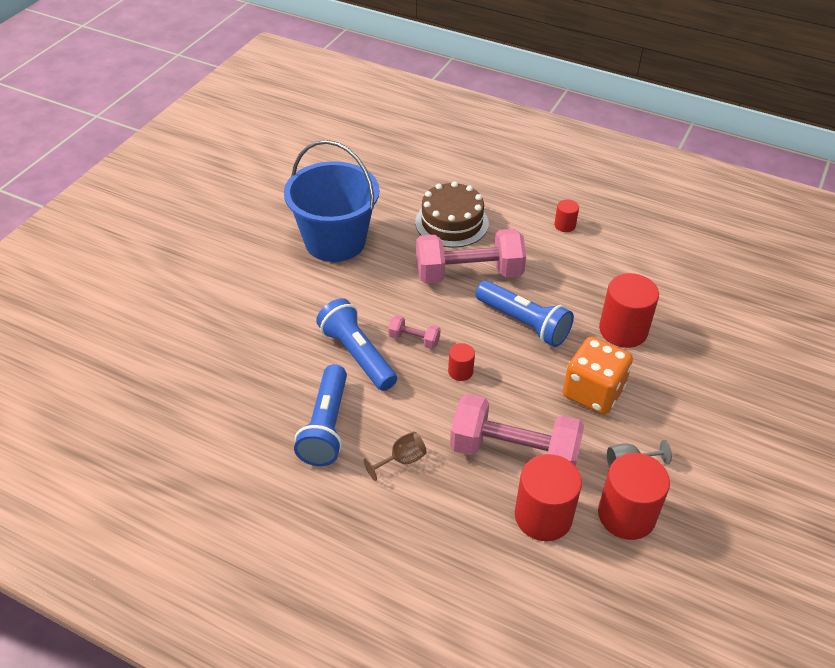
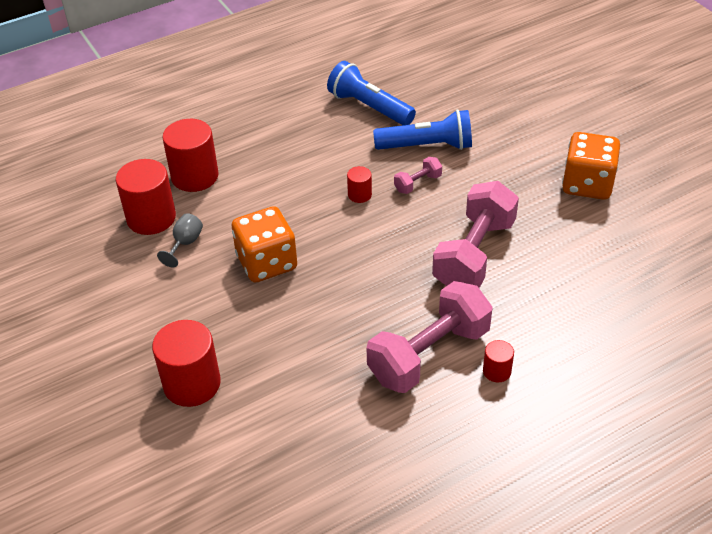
camera: 125 degrees right, 0 degrees up
(335, 241) = (587, 184): blue bucket -> orange dice
(401, 460) = (306, 130): brown goblet -> none
(451, 223) = (563, 278): brown cake -> none
(513, 453) = (257, 187): pink dumbbell -> pink dumbbell (429, 354)
(523, 323) = (380, 260): blue flashlight -> none
(623, 330) = (313, 326): red cylinder -> red cylinder (192, 384)

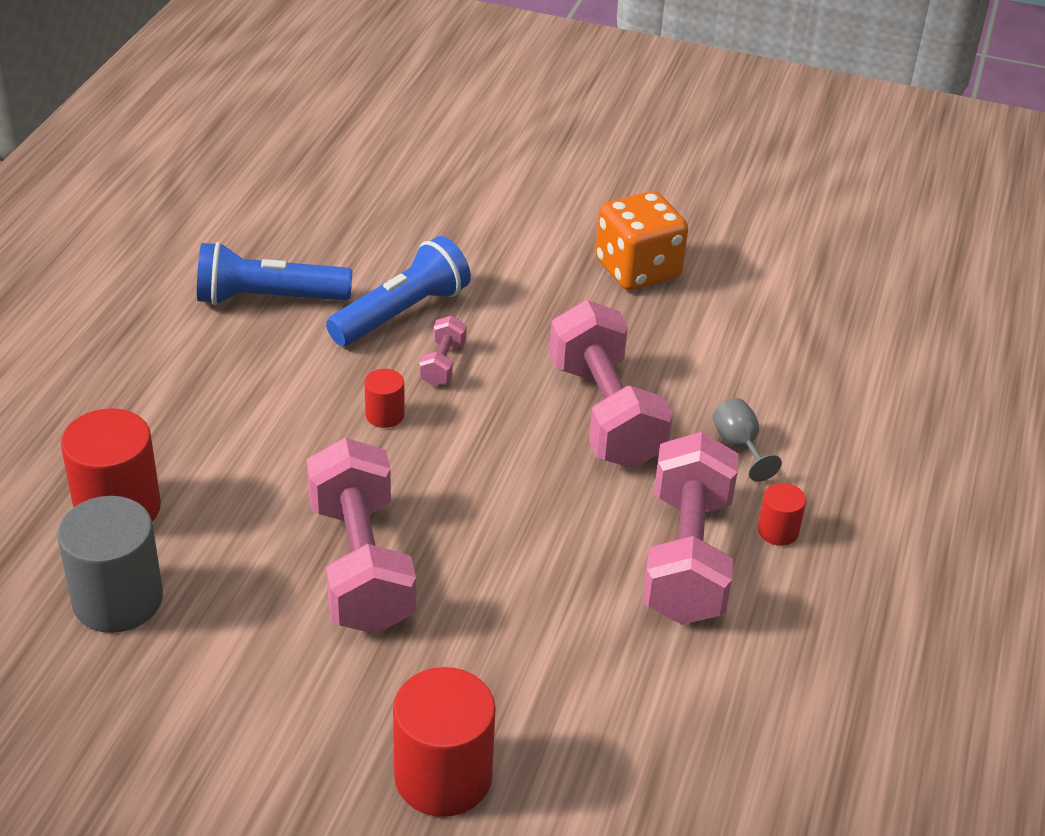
camera: 45 degrees left, 5 degrees down
(151, 218) = (118, 600): red cylinder -> grey cylinder
(185, 244) = (213, 606): grey goblet -> grey goblet (739, 446)
(267, 262) = (361, 565): orange dice -> pink dumbbell

